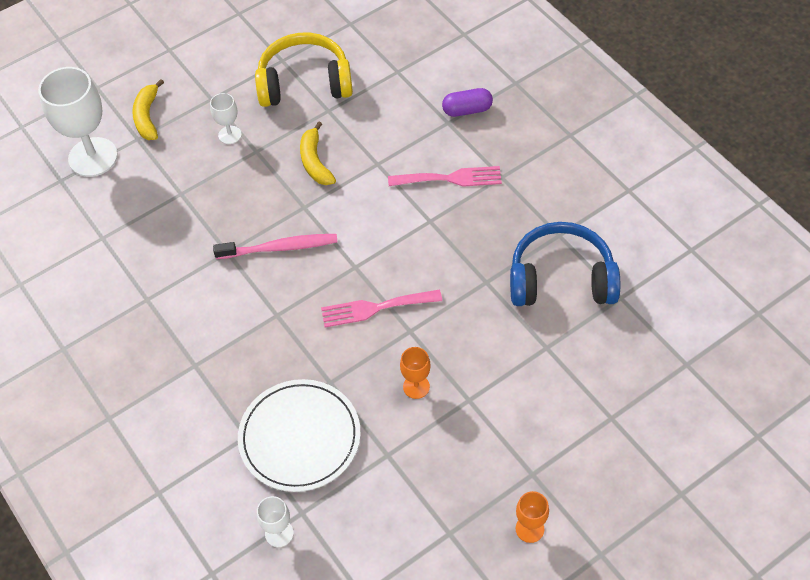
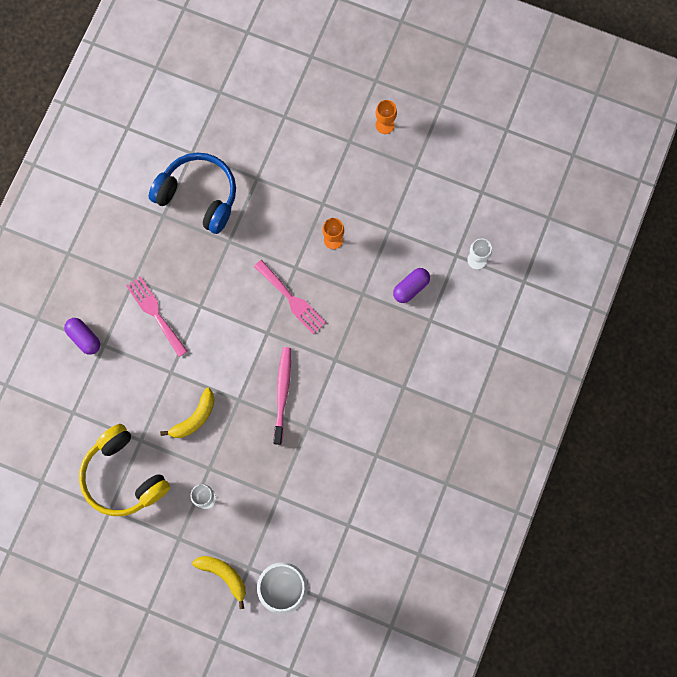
camera: 125 degrees left, 20 degrees up
(147, 116) = (224, 576): yellow banana -> yellow banana turned 105 degrees counterclockwise
(279, 248) = (282, 393): pink toothbrush -> pink toothbrush turned 45 degrees clockwise
(299, 437) = (411, 288): white plate -> purple capsule
(561, 279) = (198, 196): blue headphones -> blue headphones turned 150 degrees clockwise

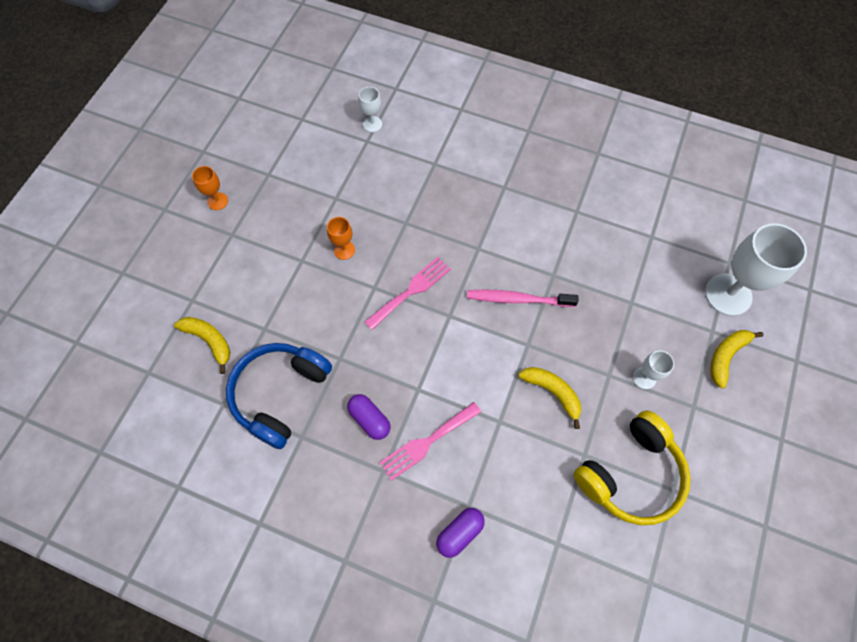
camera: 90 degrees left, 10 degrees down
(246, 135) = (209, 341): none -> yellow banana
(411, 288) = (400, 179): purple capsule -> purple capsule (369, 419)

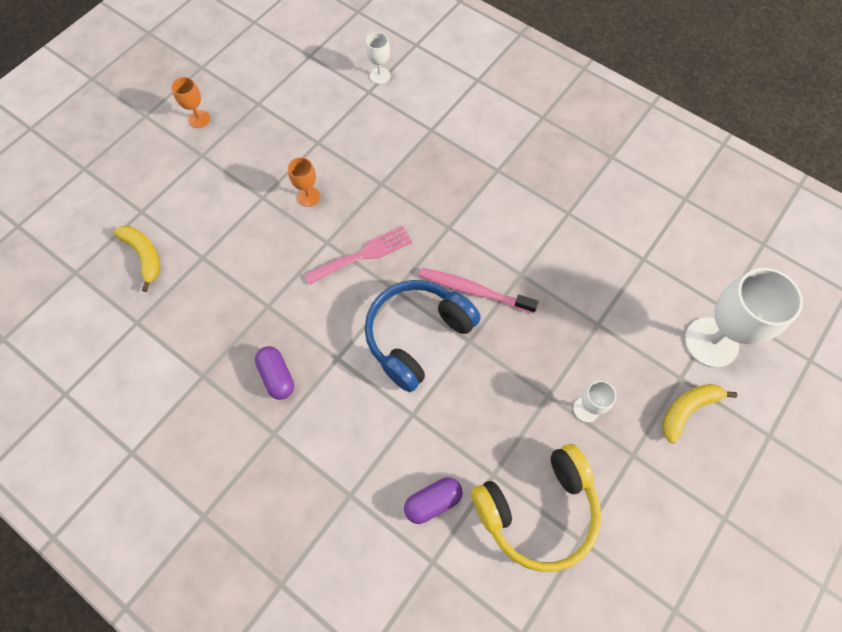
camera: 15 degrees right, 0 degrees up
(280, 394) = (195, 327): blue headphones -> blue headphones (417, 336)
(427, 442) = (328, 416): pink fork -> none
(459, 533) = (331, 521): purple capsule -> purple capsule (433, 501)
(553, 393) = (480, 399): yellow banana -> none

